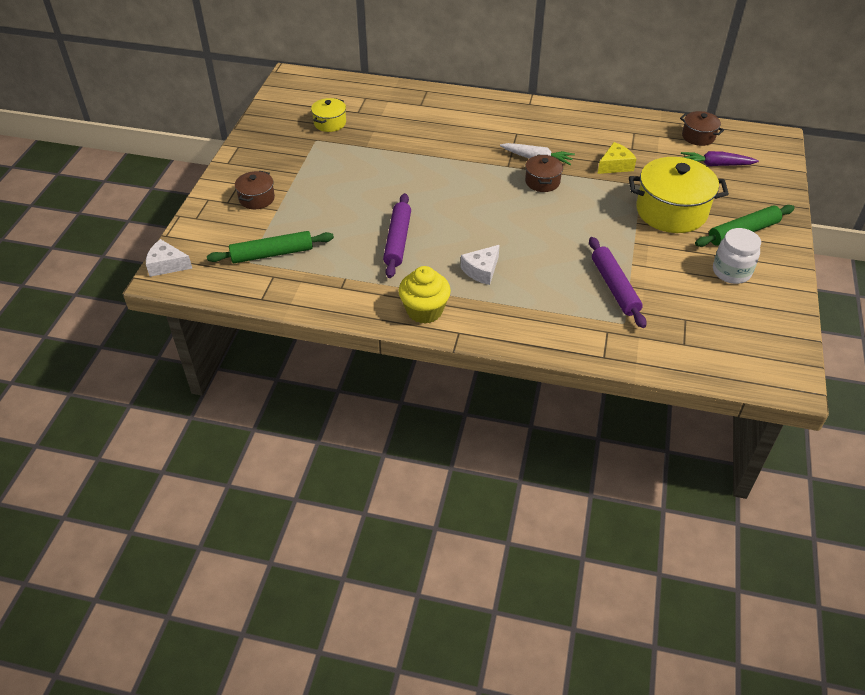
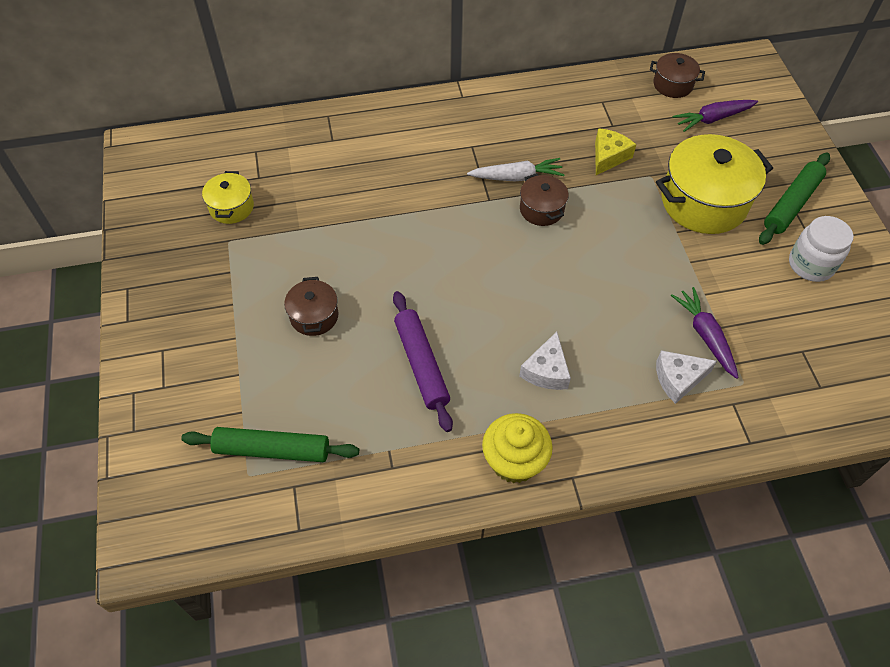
camera: 25 degrees left, 10 degrees up
(167, 265) = (136, 528): white cheese -> white cheese (678, 379)
(256, 198) = (201, 366): brown pot -> brown pot (314, 316)
(272, 254) = (272, 450): green rolling pin -> green rolling pin turned 45 degrees clockwise
(614, 287) = (705, 335): purple rolling pin -> purple carrot

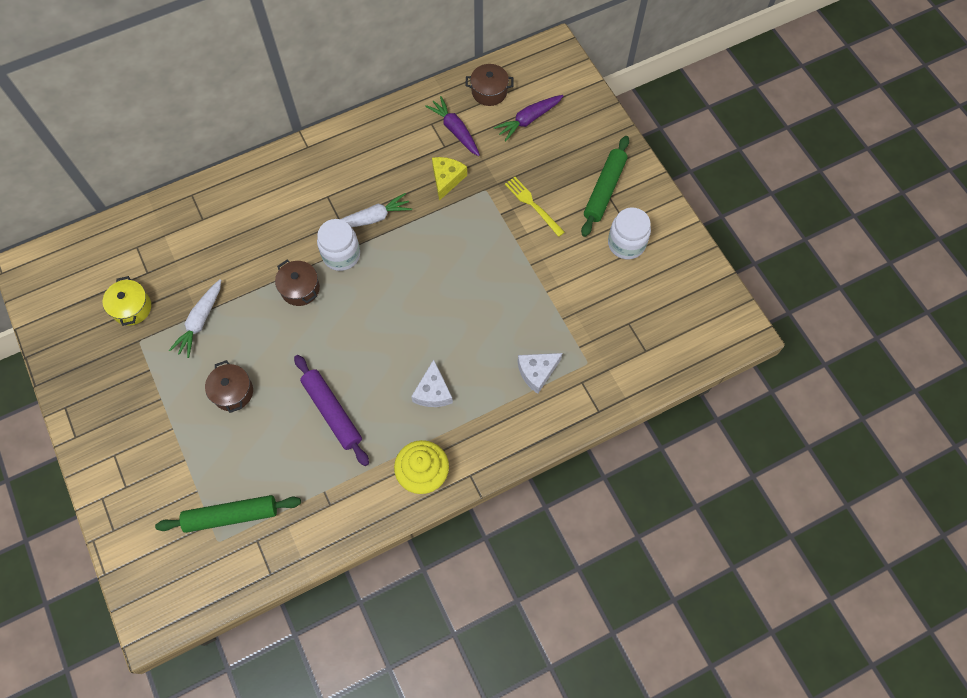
camera: 15 degrees left, 10 degrees up
(300, 236) = (200, 321): none -> white carrot
(473, 205) = (341, 255): none -> white jar
(541, 209) = (400, 245): brown pot -> brown pot (300, 289)
(703, 202) = (533, 205): yellow pot -> yellow fork
(705, 335) = (552, 329): purple carrot -> purple carrot (455, 130)

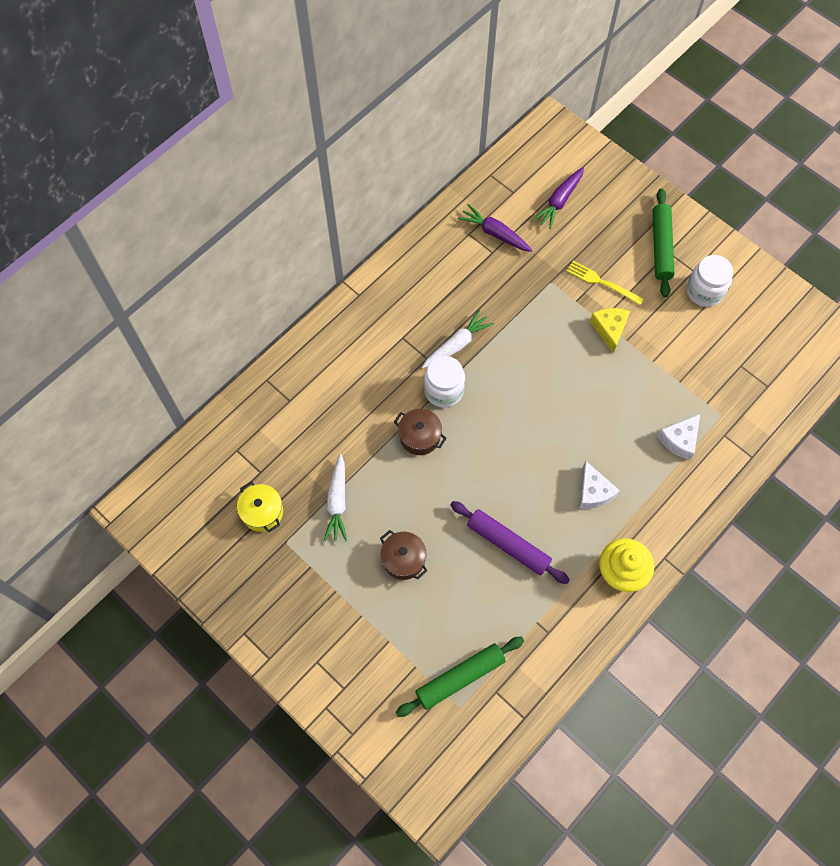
camera: 20 degrees left, 0 degrees up
(447, 179) = (509, 283): yellow cheese -> yellow cheese (609, 329)
(489, 92) = (509, 185): brown pot -> none

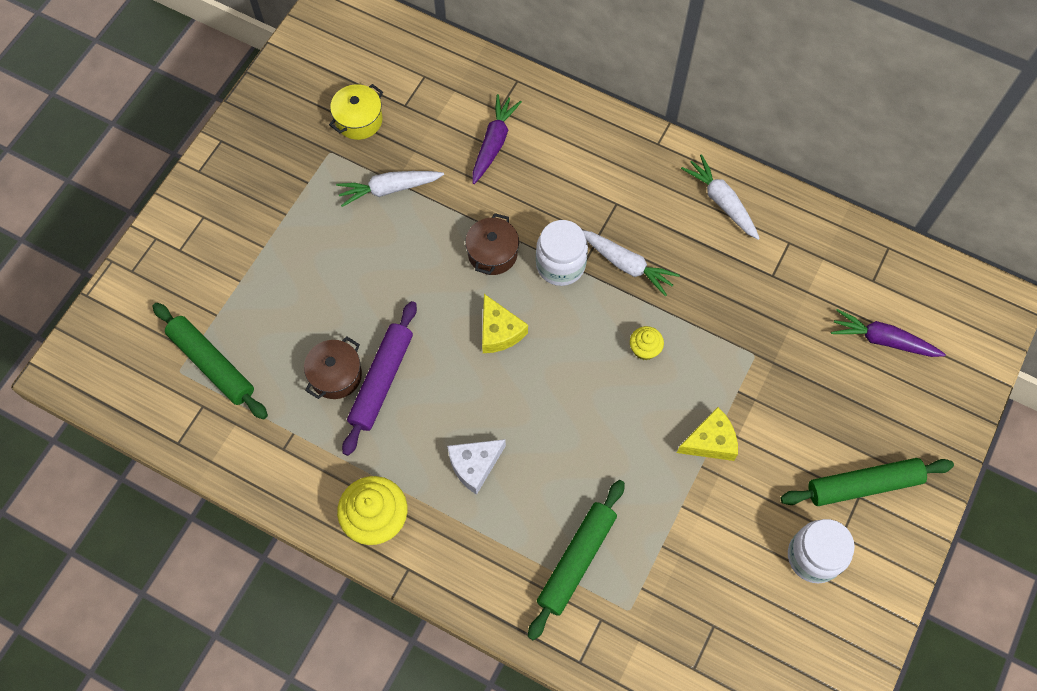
camera: 75 degrees right, 0 degrees up
(403, 559) = (337, 273): brown pot -> brown pot (336, 375)
(422, 267) = (721, 201): none -> white carrot
(488, 448) = (499, 331): none -> yellow cheese
(494, 233) = (801, 272): purple carrot -> purple carrot (494, 143)
(528, 351) = (644, 349): none -> yellow cupcake
(602, 282) = (778, 418): yellow fork -> none
(679, 440) = (576, 561): white cheese -> green rolling pin

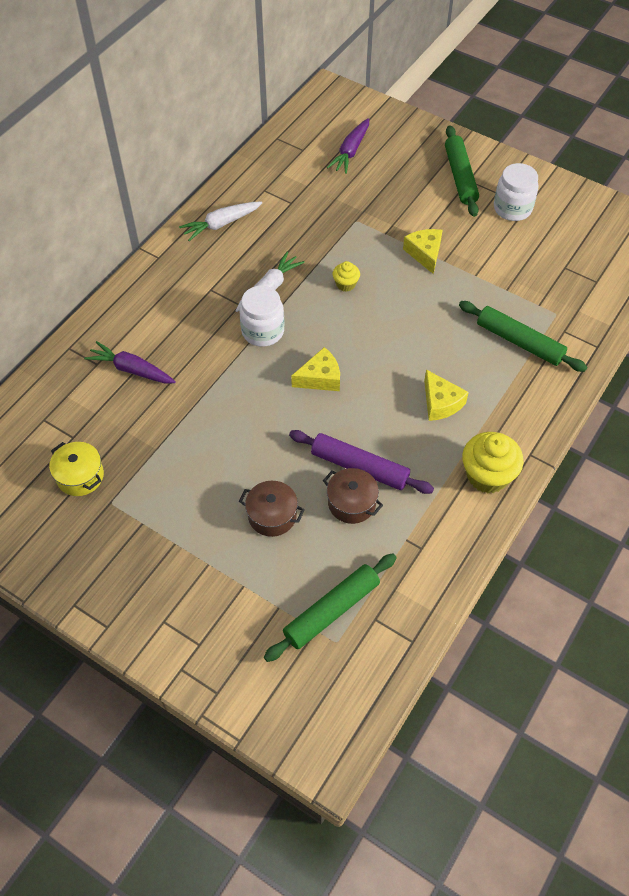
camera: 85 degrees left, 10 degrees down
(389, 189) = (164, 454): white carrot -> none
(474, 465) = (440, 403): white cheese -> yellow cheese
(492, 253) = (244, 378): brown pot -> brown pot (272, 516)

